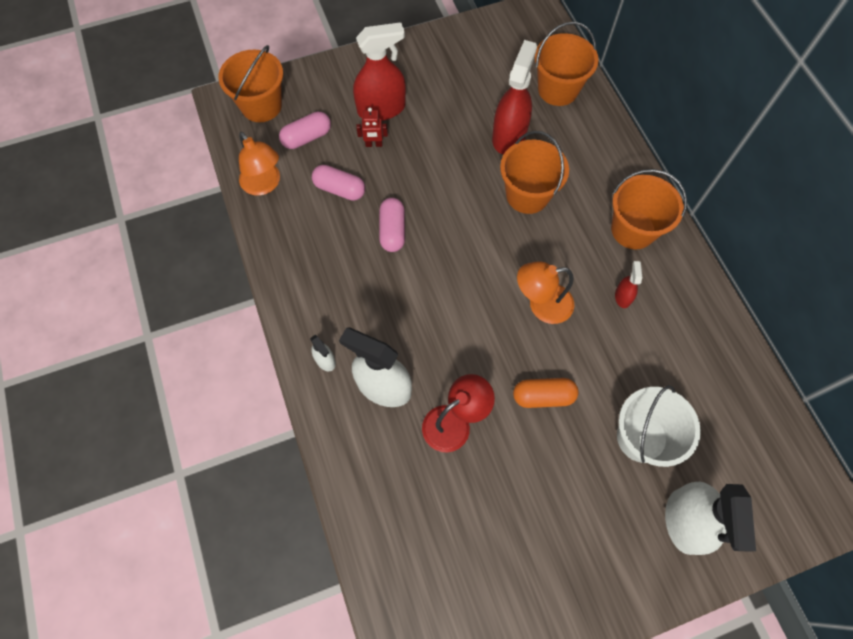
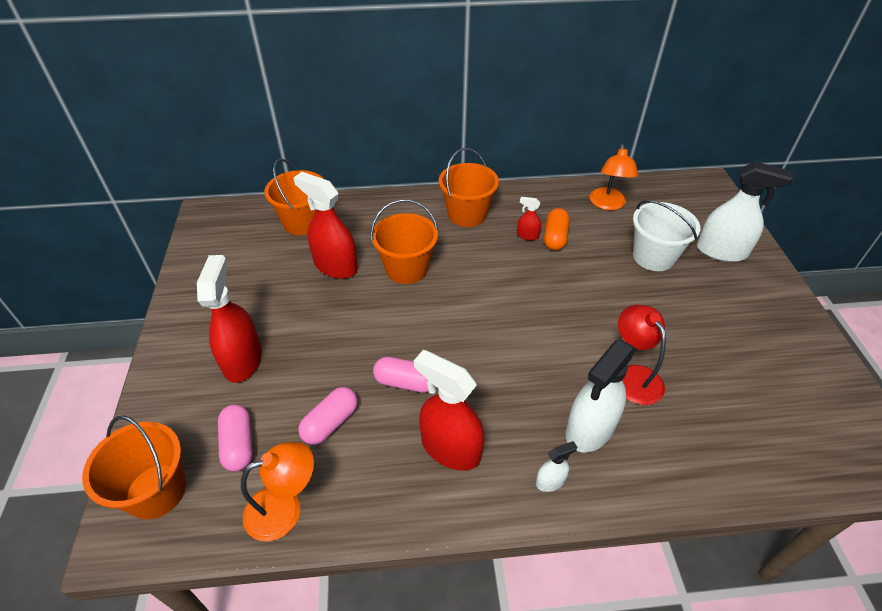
camera: 75 degrees left, 20 degrees down
(338, 279) = (450, 448): none -> red spray bottle
(374, 144) = (286, 377): red robot -> none
(541, 305) = (523, 286): orange lamp -> orange lamp (607, 204)
(543, 396) = (613, 306): orange capsule -> orange capsule (555, 237)

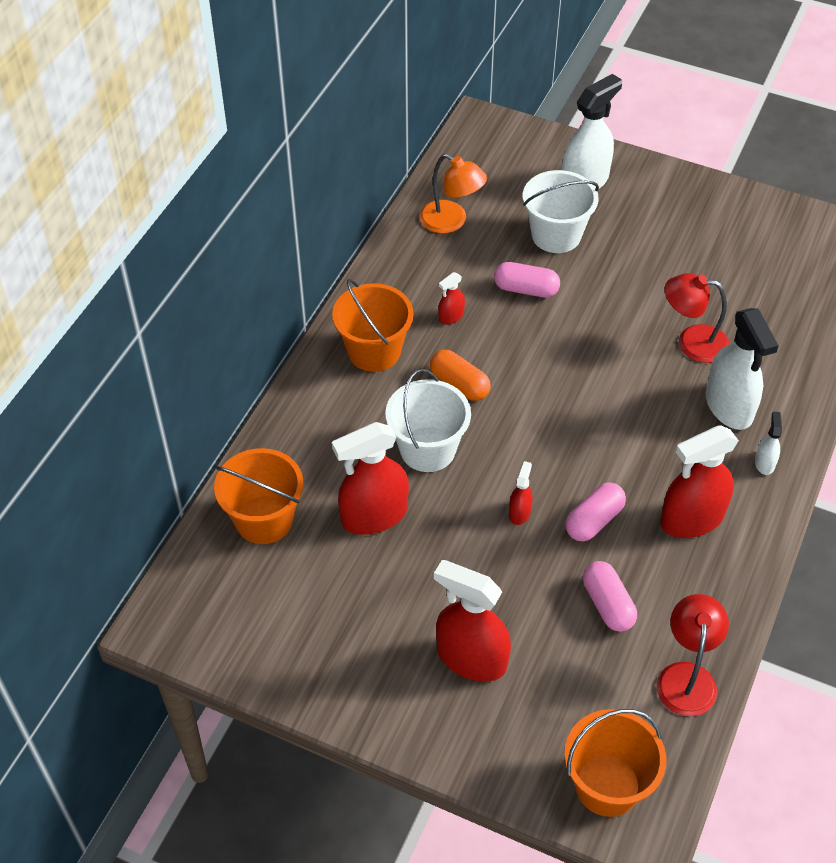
camera: 60 degrees left, 5 degrees up
(239, 444) = (589, 694): pink capsule -> pink capsule (526, 289)
(285, 508) = (687, 677): orange lamp -> red lamp
(385, 336) = (519, 512): none -> red spray bottle
(406, 269) = (428, 449): orange bucket -> white bucket
(555, 237) = (471, 295): orange capsule -> orange capsule (459, 384)

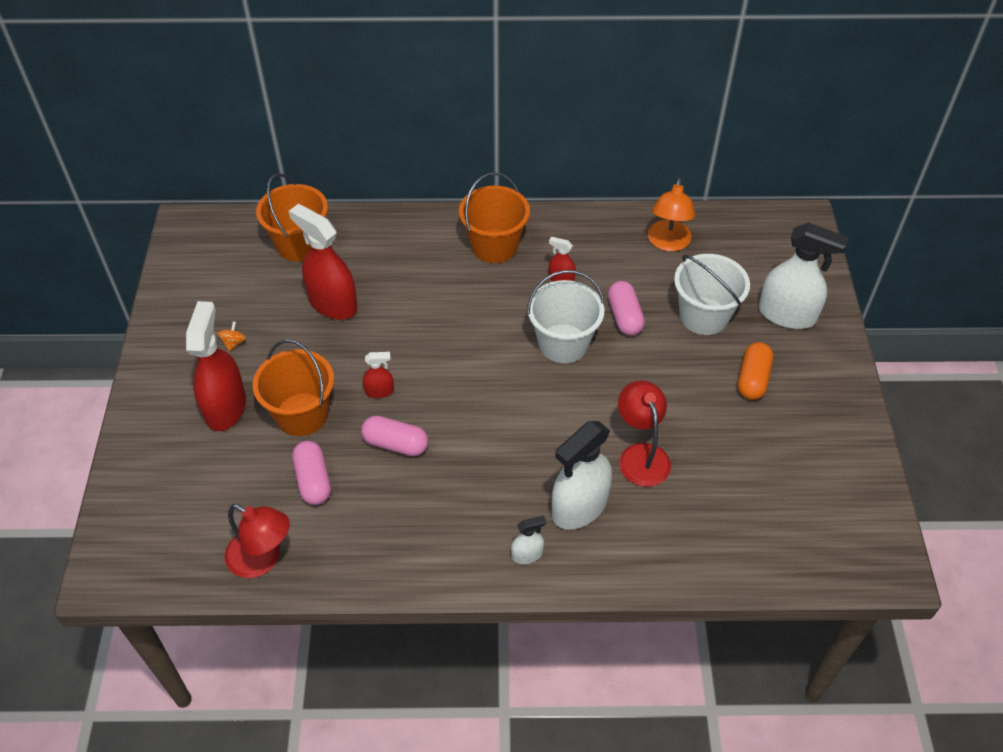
camera: 65 degrees right, 0 degrees up
(381, 625) = (233, 343): none -> orange spinning top
(428, 449) = (413, 312): white bucket -> white bucket (563, 343)
(459, 384) = (491, 309): orange capsule -> orange capsule (753, 379)
(607, 785) = (139, 533): orange bucket -> orange bucket (301, 414)
(608, 604) = (313, 480): pink capsule -> pink capsule turned 60 degrees counterclockwise
(687, 677) = (262, 559): red lamp -> red lamp turned 45 degrees clockwise
(691, 519) = (432, 515): red spray bottle -> none

